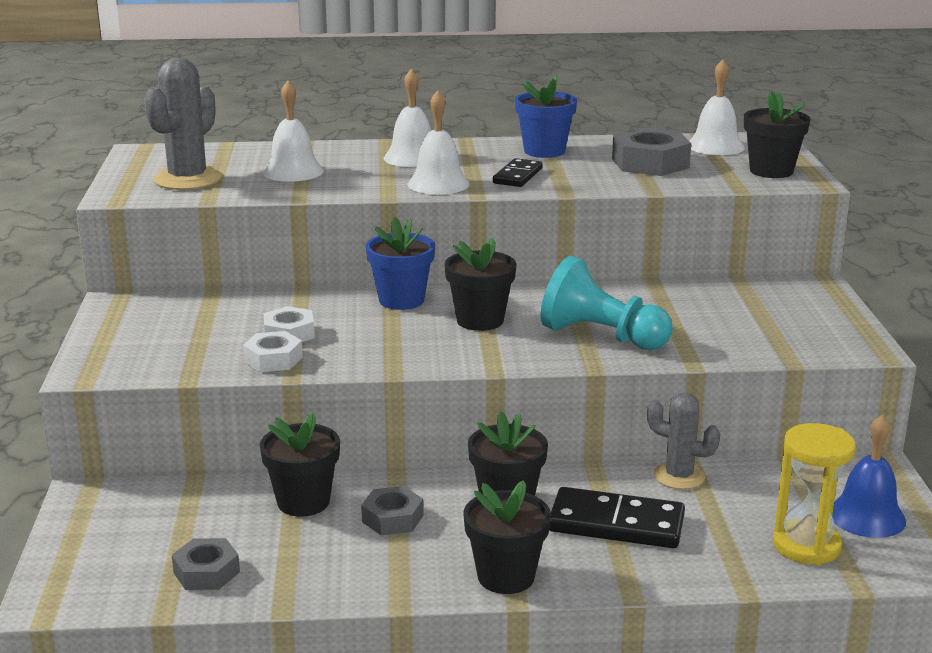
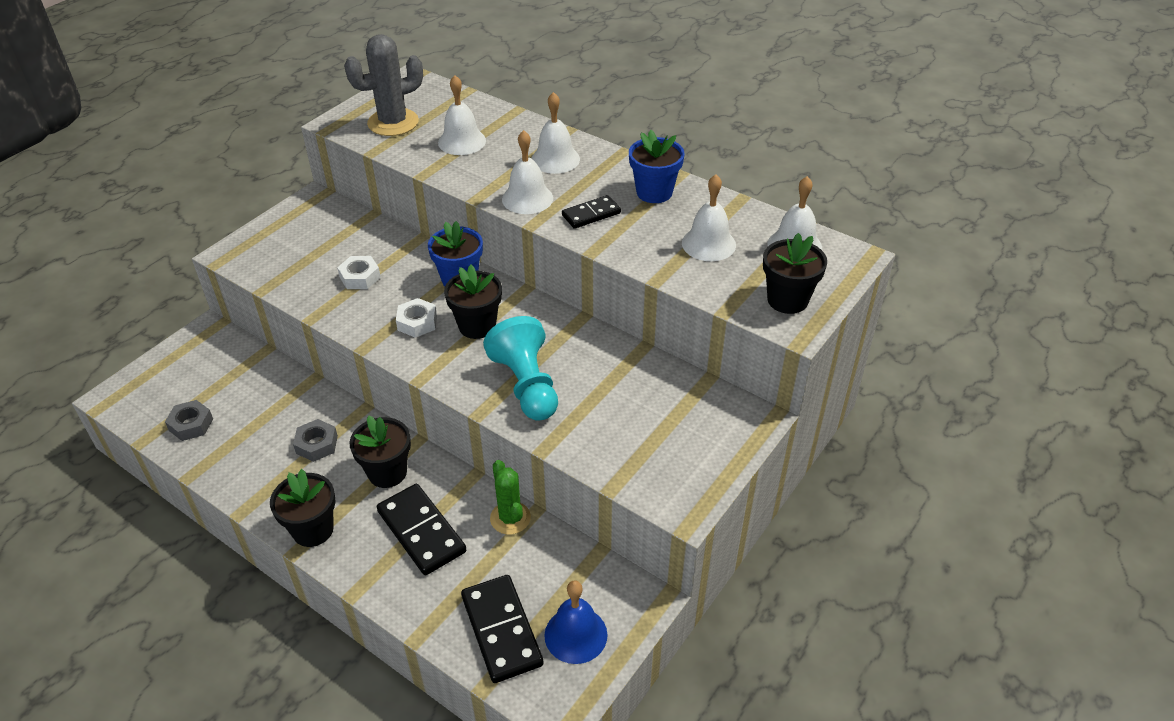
camera: 40 degrees right, 20 degrees up
(273, 359) = (323, 296): white nut -> white nut (417, 322)
(303, 502) = (292, 401): black flower pot -> none
(650, 163) = (708, 244): grey nut -> white bell
(679, 476) = (510, 518): grey cactus -> green cactus
(806, 546) = (502, 630): yellow hourglass -> black domino

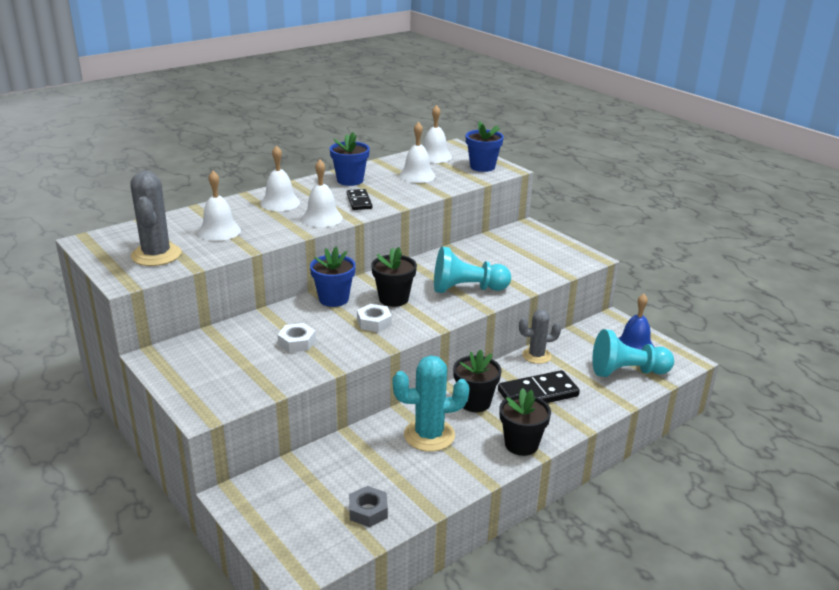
camera: 75 degrees left, 15 degrees down
(317, 444) = (429, 435): grey nut -> turquoise cactus
(502, 630) = (627, 372): black domino -> turquoise pawn
(510, 518) = (536, 355): green cactus -> grey cactus
(787, 300) = (482, 167): black flower pot -> blue flower pot

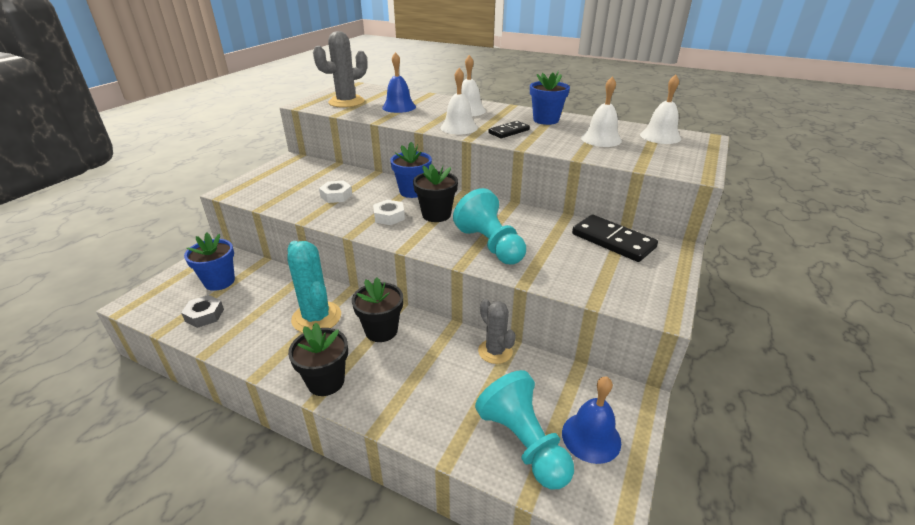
camera: 65 degrees right, 5 degrees up
(219, 231) = (399, 107): white bell -> blue bell
(482, 167) = (679, 160): blue flower pot -> blue flower pot (219, 281)
(538, 393) = (423, 371): black domino -> black domino (613, 241)

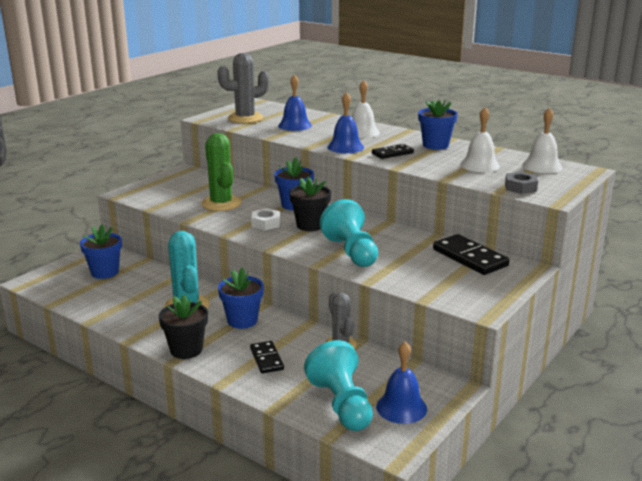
camera: 10 degrees right, 10 degrees down
(204, 315) = (90, 295): grey nut -> grey nut (520, 187)
(336, 196) = (221, 203): white nut -> green cactus
(381, 330) = (242, 320): black flower pot -> blue flower pot
(420, 383) = (266, 359): none -> black domino
(459, 127) = (345, 147): white bell -> blue bell

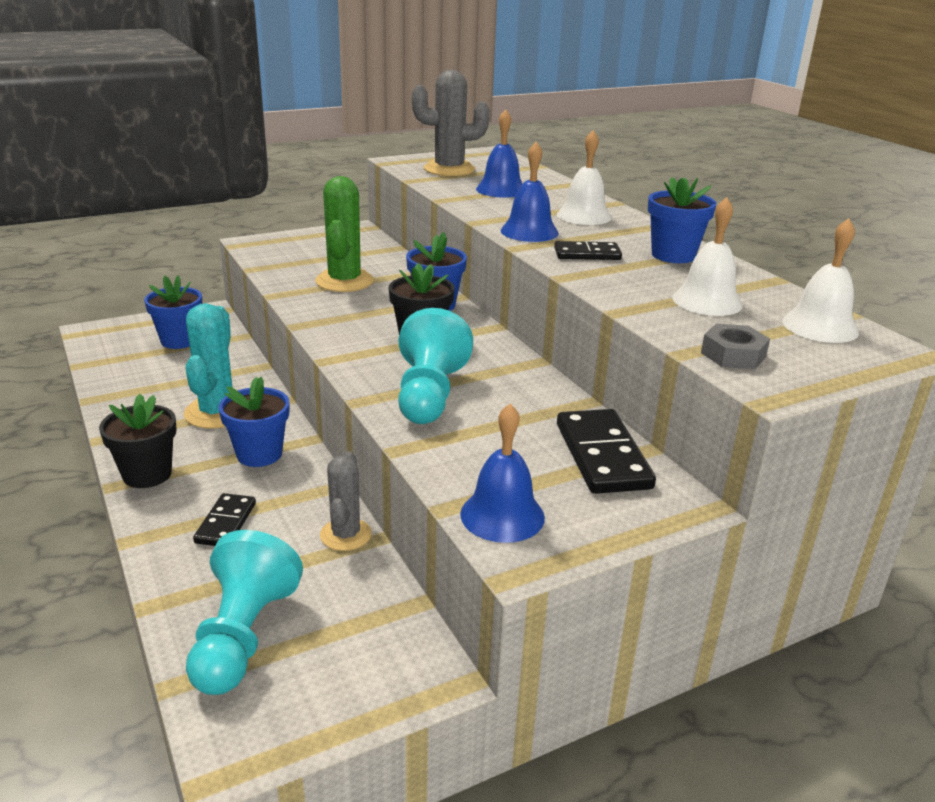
camera: 25 degrees right, 5 degrees up
(265, 223) = (365, 322): white nut -> none
(401, 407) = (321, 678): blue bell -> blue bell (502, 515)

